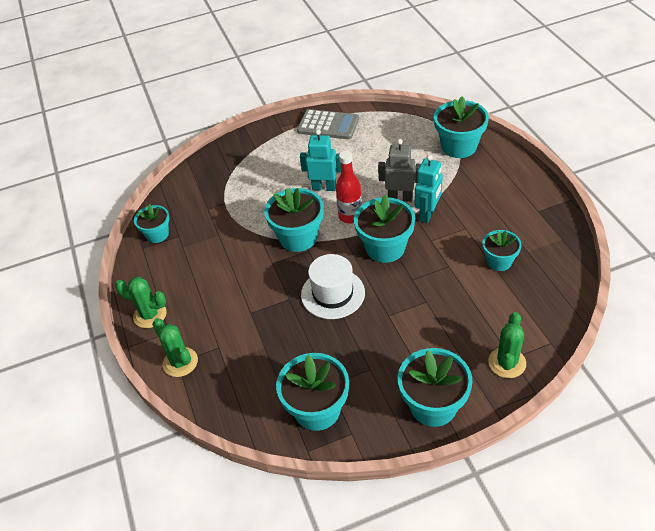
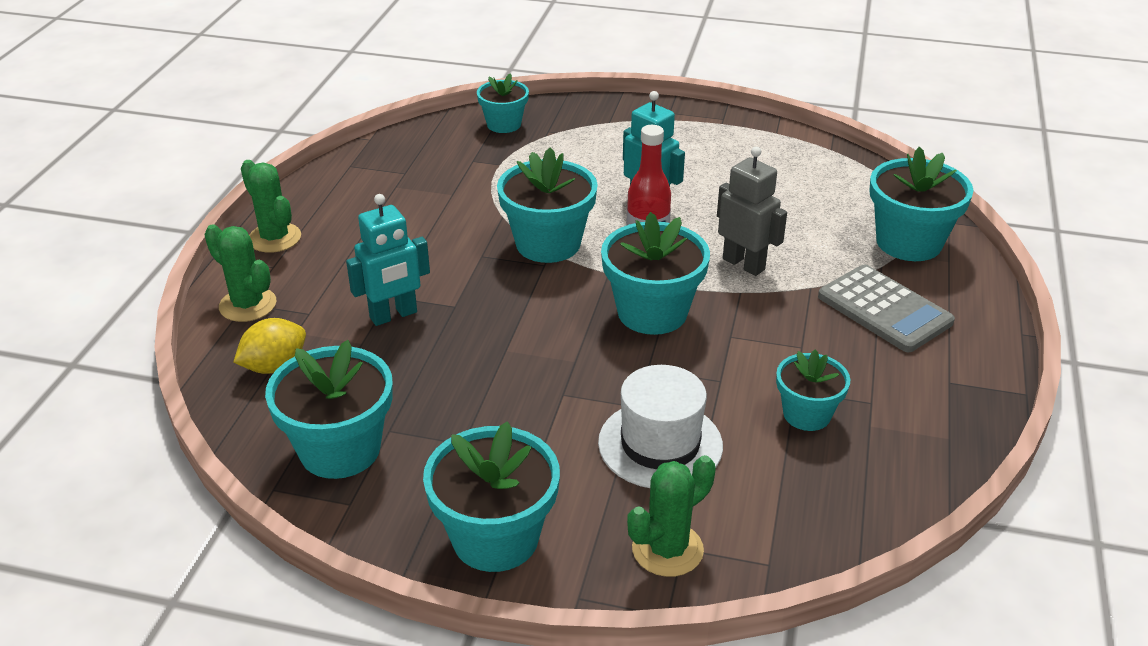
camera: 30 degrees right, 10 degrees down
(157, 234) = (382, 160): turquoise flower pot -> turquoise flower pot (504, 124)
(180, 362) = (248, 305): green cactus -> green cactus turned 45 degrees counterclockwise
(234, 387) = (275, 366): none -> yellow lemon
(328, 125) = (738, 137): grey calculator -> grey calculator (884, 309)
(333, 293) = (517, 329): white hat -> white hat (660, 444)
(428, 214) = (762, 303): turquoise robot -> turquoise robot (393, 315)

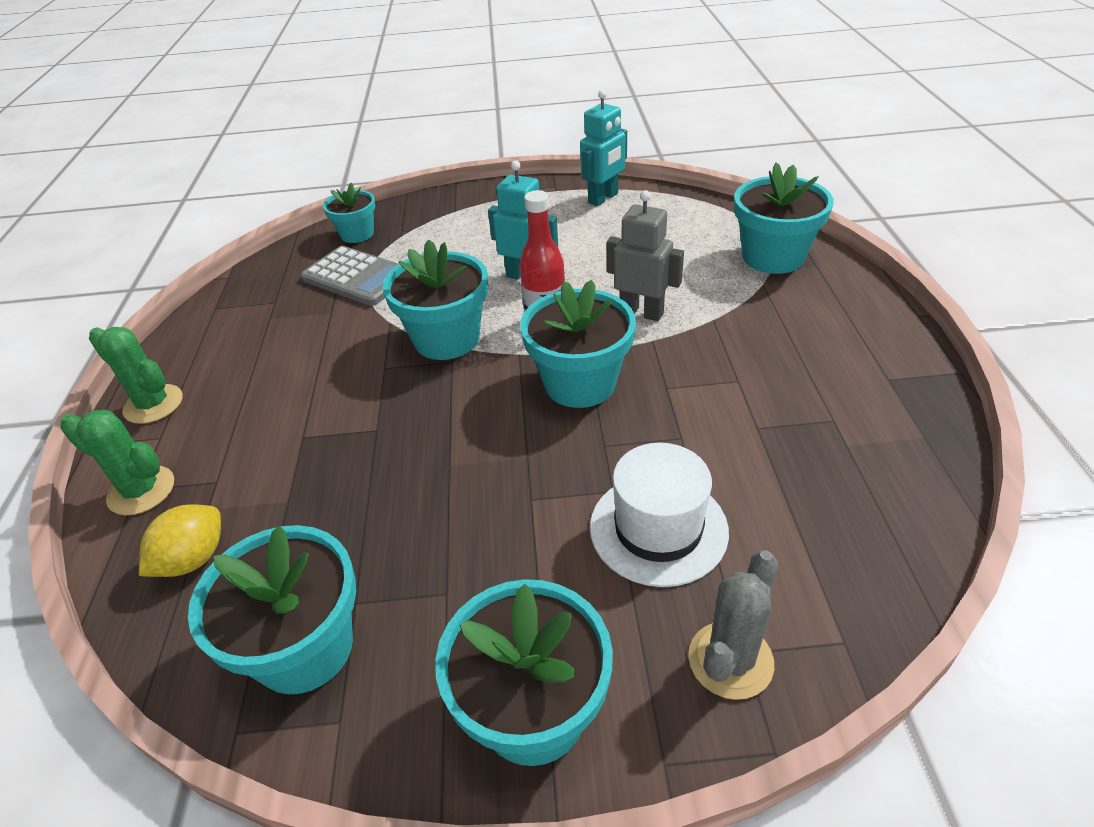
camera: 15 degrees left, 5 degrees up
(393, 315) = (313, 458): turquoise robot -> turquoise robot (603, 198)
(667, 549) = (730, 660): green cactus -> grey cactus
(806, 414) = (782, 450): turquoise flower pot -> none
(884, 309) = (789, 324): grey calculator -> grey calculator (357, 277)

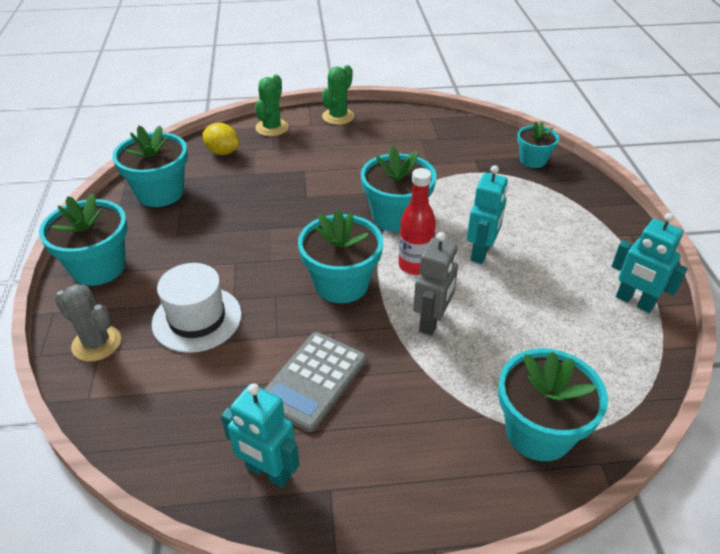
camera: 85 degrees right, 0 degrees up
(357, 277) = (472, 168): grey calculator -> grey calculator (313, 381)
(888, 426) = (268, 472): none -> turquoise robot

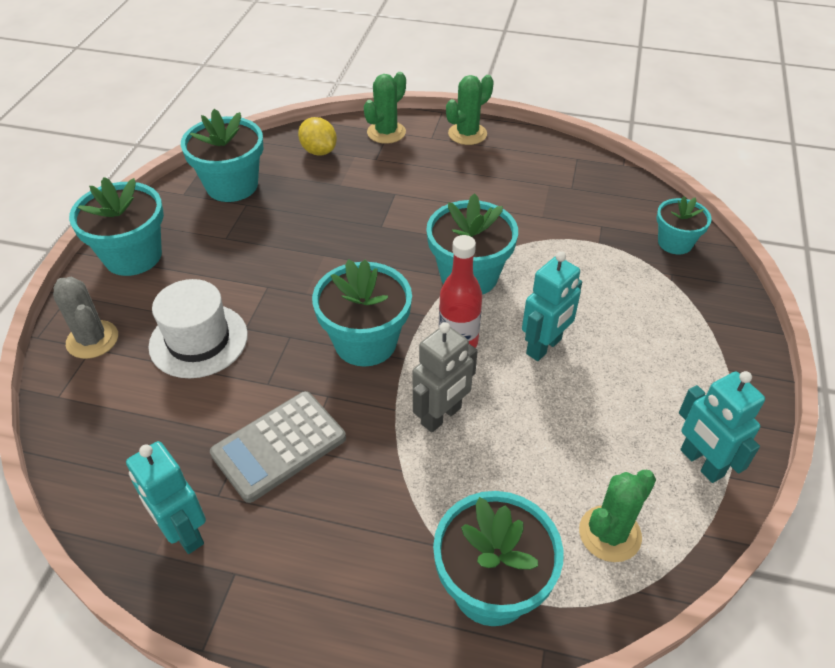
camera: 20 degrees right, 5 degrees up
(600, 368) = (610, 534): none -> green cactus

